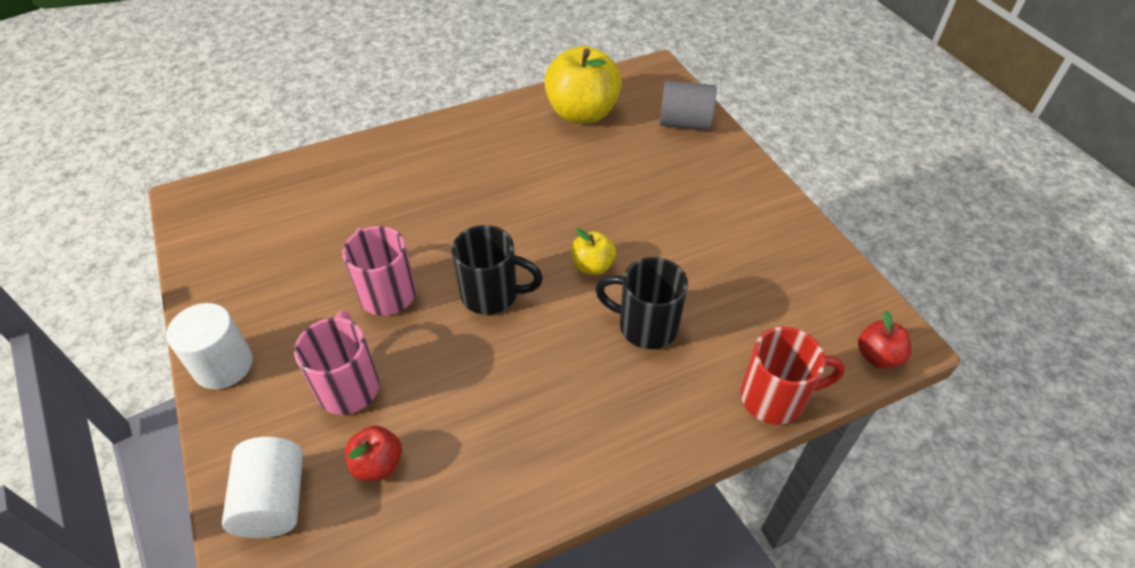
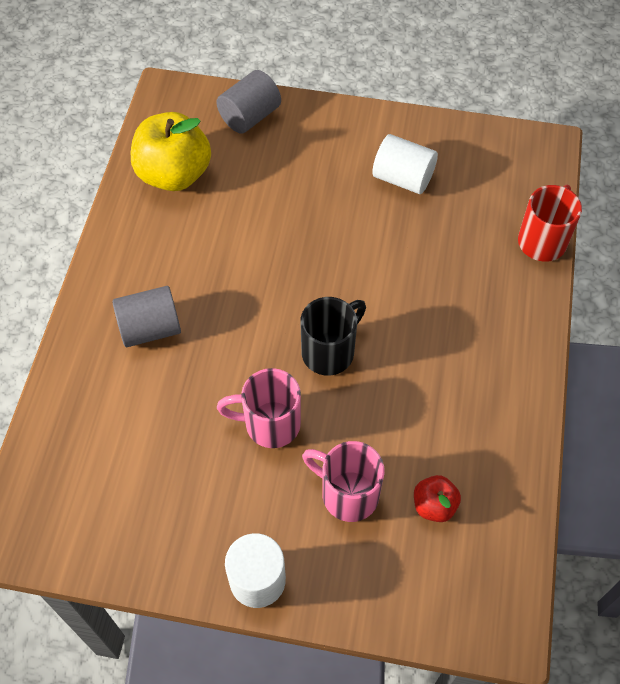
camera: 55 degrees left, 10 degrees up
(274, 501) = (419, 590): white cylinder -> white cylinder (403, 178)
(425, 175) = (150, 328): none -> grey cylinder
(592, 266) = (352, 271): yellow apple -> none
(645, 326) = (433, 273): black mug -> none
(877, 356) = (551, 166): red apple -> none

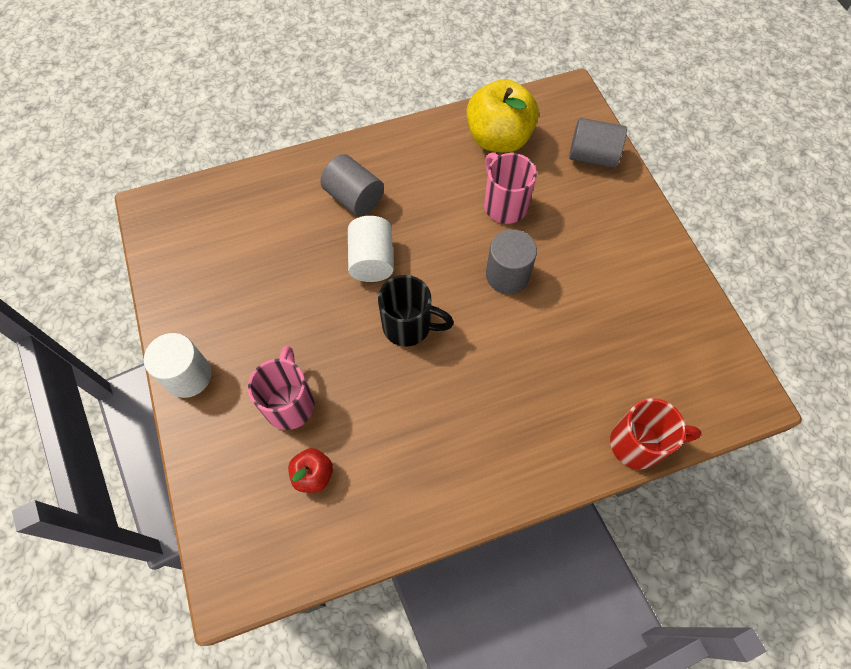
camera: 60 degrees right, 5 degrees up
(270, 424) = (320, 317): pink mug -> pink mug (504, 205)
(328, 247) = (507, 275): none -> grey cylinder
(403, 178) = (618, 296): white cylinder -> white cylinder (372, 260)

